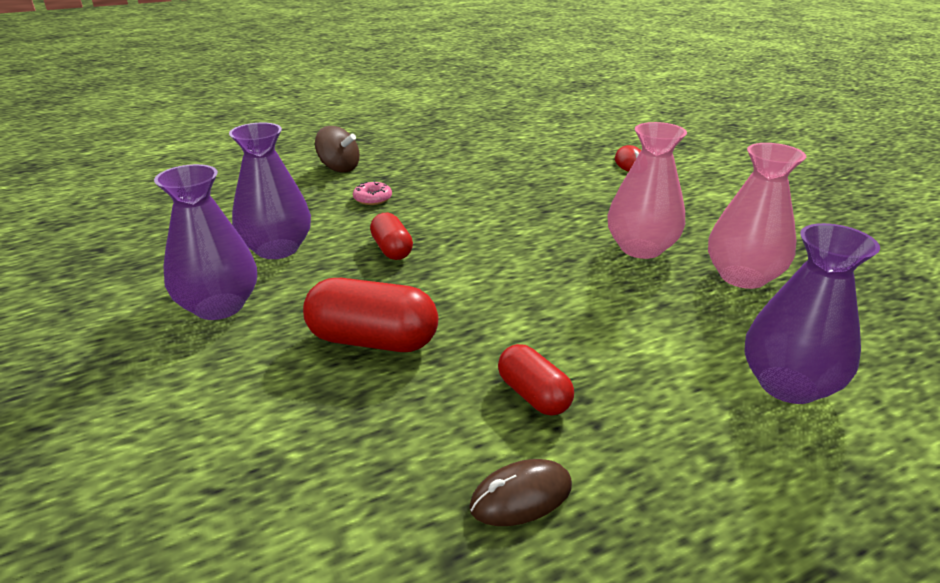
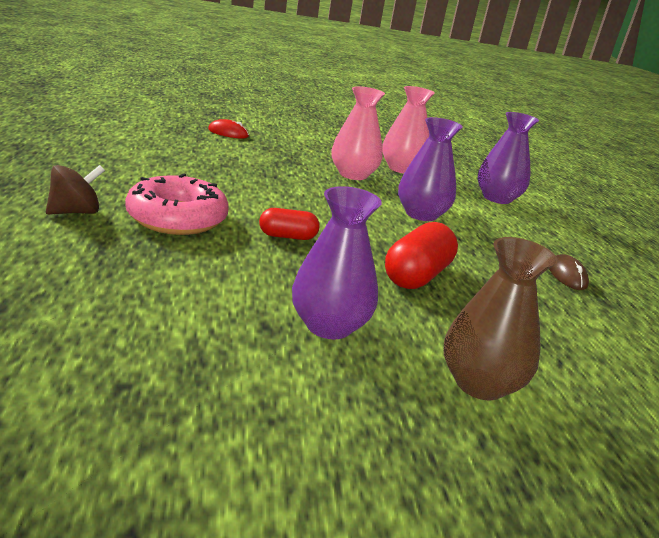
camera: 75 degrees left, 5 degrees down
(141, 416) = (479, 383): none -> brown vase
(277, 249) = (238, 279): purple vase -> purple vase (421, 214)
(373, 198) = (177, 218): pink donut -> pink donut, size x2.46
(533, 395) = (490, 248): red capsule -> none

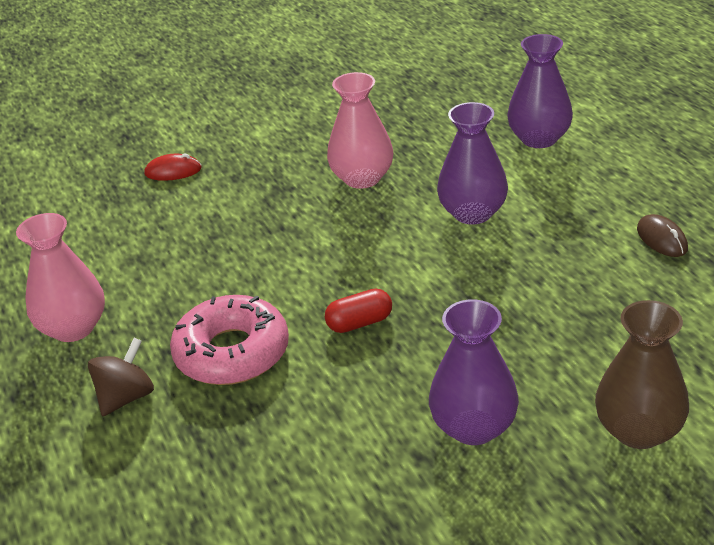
camera: 10 degrees left, 10 degrees up
(401, 169) = (409, 137): pink vase -> pink vase (73, 328)
(417, 276) = (517, 316): red capsule -> none

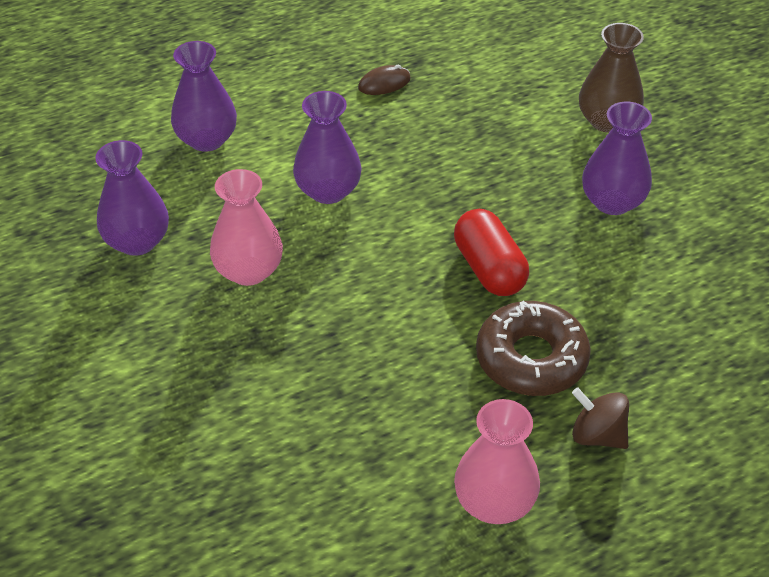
camera: 95 degrees left, 10 degrees up
(173, 171) = (191, 450): red mouse -> none
(232, 352) = (531, 358): pink donut -> brown donut
(359, 323) = (489, 269): red capsule -> red capsule, size x1.63
(399, 121) = (137, 241): none -> purple vase

